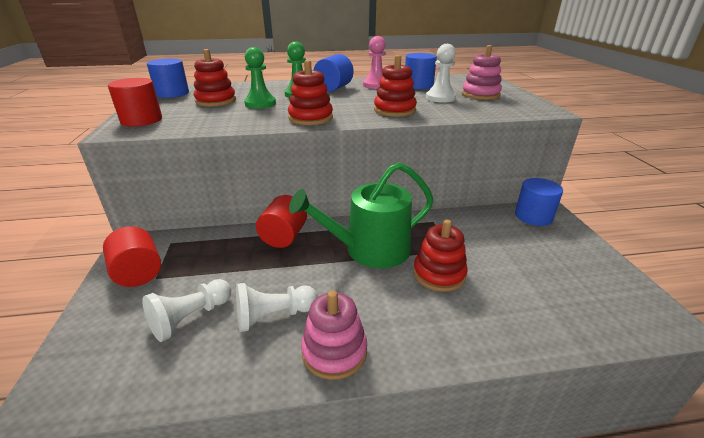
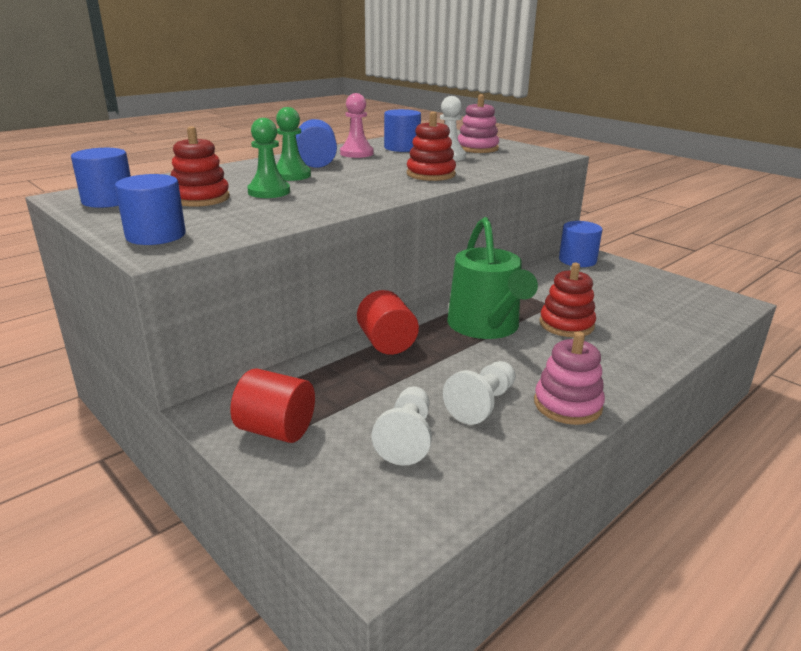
camera: 35 degrees left, 5 degrees down
(141, 120) = (156, 235): red cylinder -> blue cylinder
(310, 118) = (364, 195): red stacking toy -> none
(370, 250) = (486, 326): green watering can -> green watering can turned 45 degrees counterclockwise

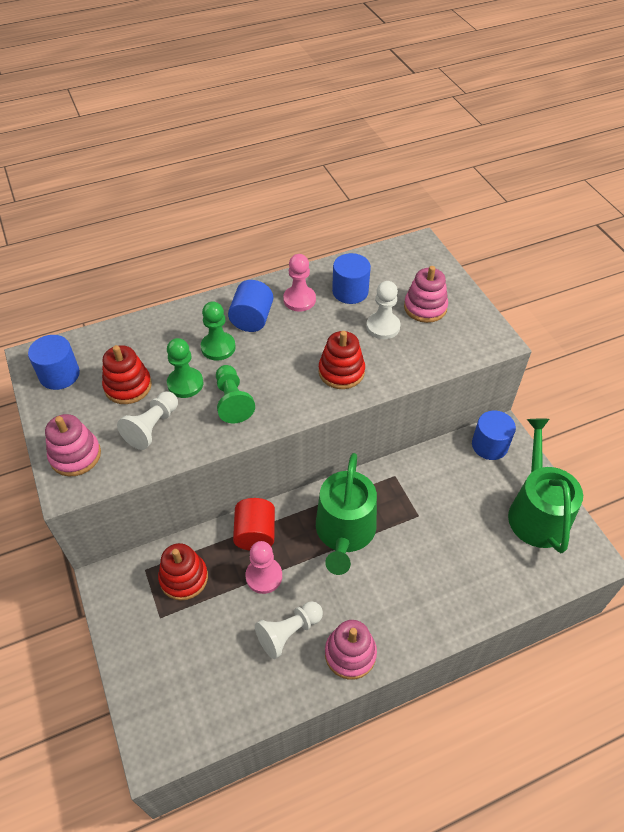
camera: 20 degrees right, 25 degrees up
(156, 235) = (75, 455): blue cylinder -> pink stacking toy
(276, 430) = (139, 616): red cylinder -> none
(330, 194) = (232, 401): none -> green pawn
(407, 438) = (219, 652): white pawn -> white pawn (152, 427)
(419, 370) = (264, 576): none -> pink pawn
(566, 324) = (413, 549): red stacking toy -> red stacking toy (184, 578)
(657, 287) = (536, 512): none -> green watering can

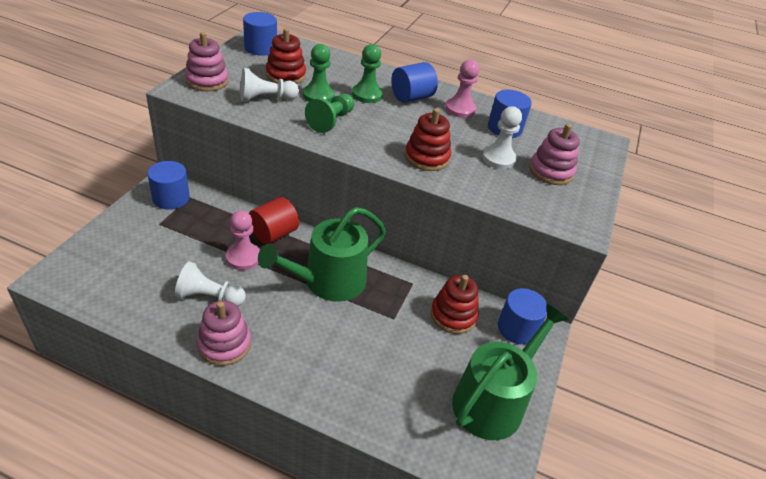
camera: 40 degrees right, 10 degrees down
(133, 586) = (171, 198): none -> blue cylinder
(184, 578) = (201, 218): red stacking toy -> red stacking toy (453, 315)

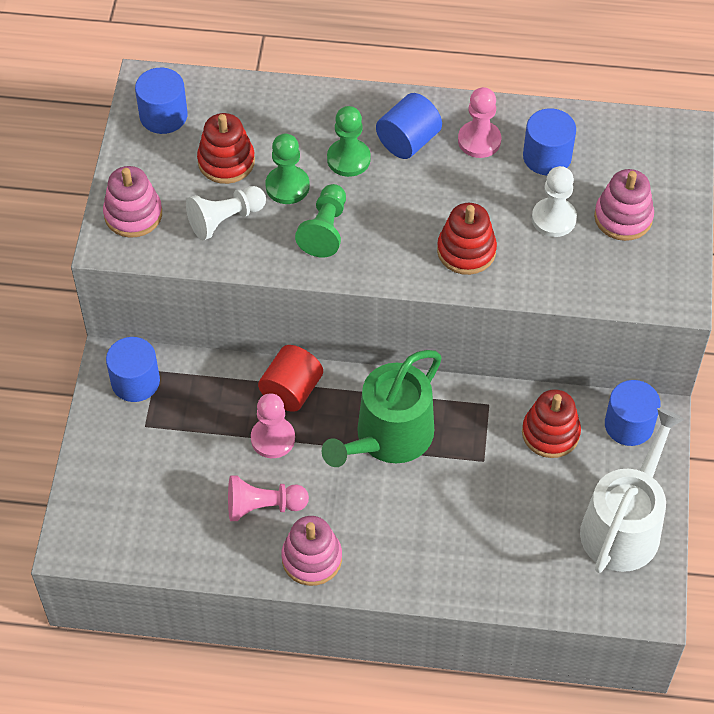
camera: 10 degrees left, 15 degrees up
(209, 297) = (263, 506): white pawn -> pink pawn
(493, 400) = (624, 525): green watering can -> white watering can

